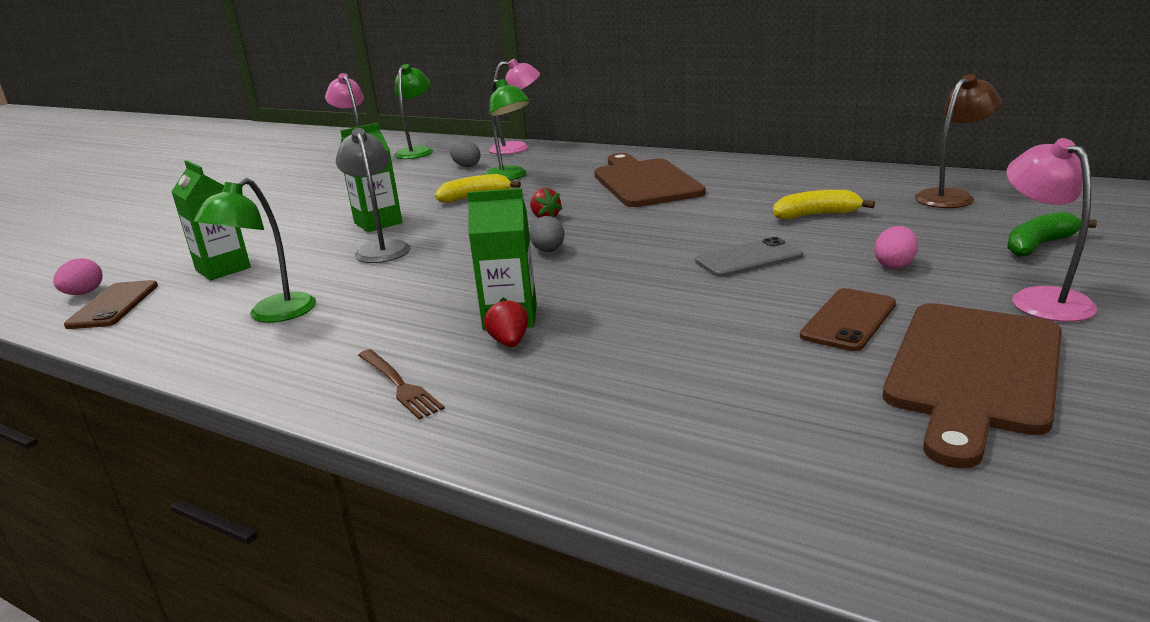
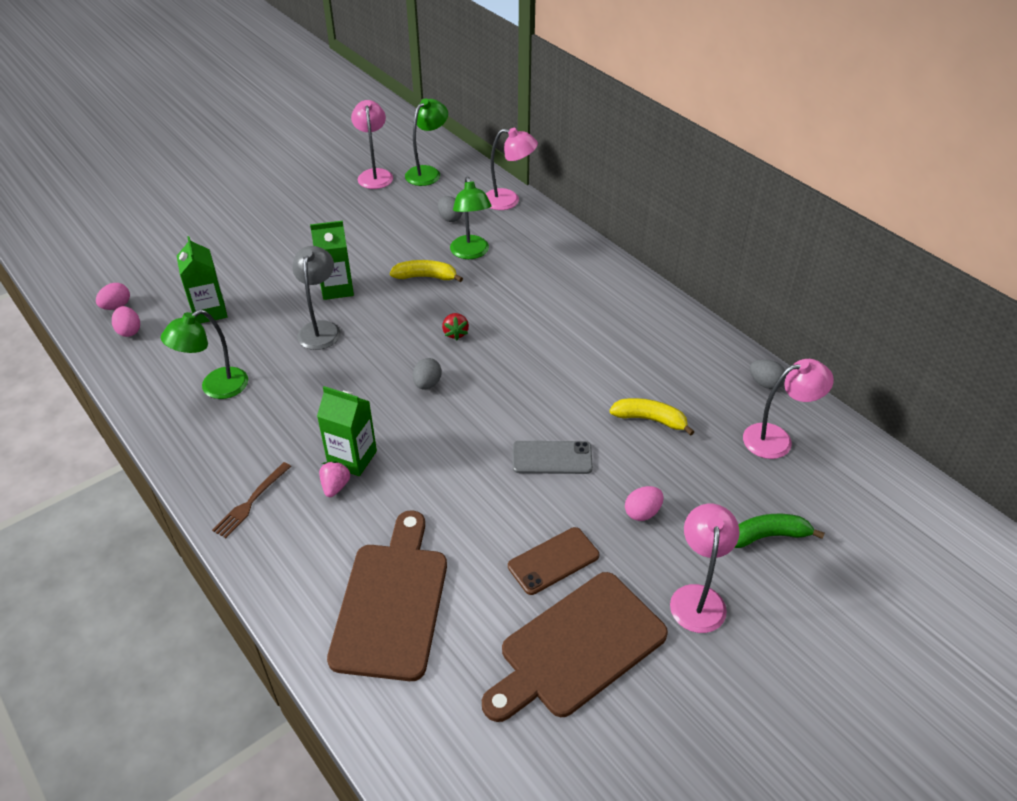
camera: 20 degrees right, 20 degrees up
(114, 305) = (129, 331): brown phone -> pink egg
(399, 385) = (251, 502): brown fork -> brown fork turned 45 degrees clockwise
(509, 342) = (335, 486): red strawberry -> pink strawberry
(644, 182) = (565, 308): brown cutting board -> brown cutting board (391, 603)
(891, 175) = (765, 383): none -> grey egg
(951, 196) = (777, 439): brown lamp -> pink lamp

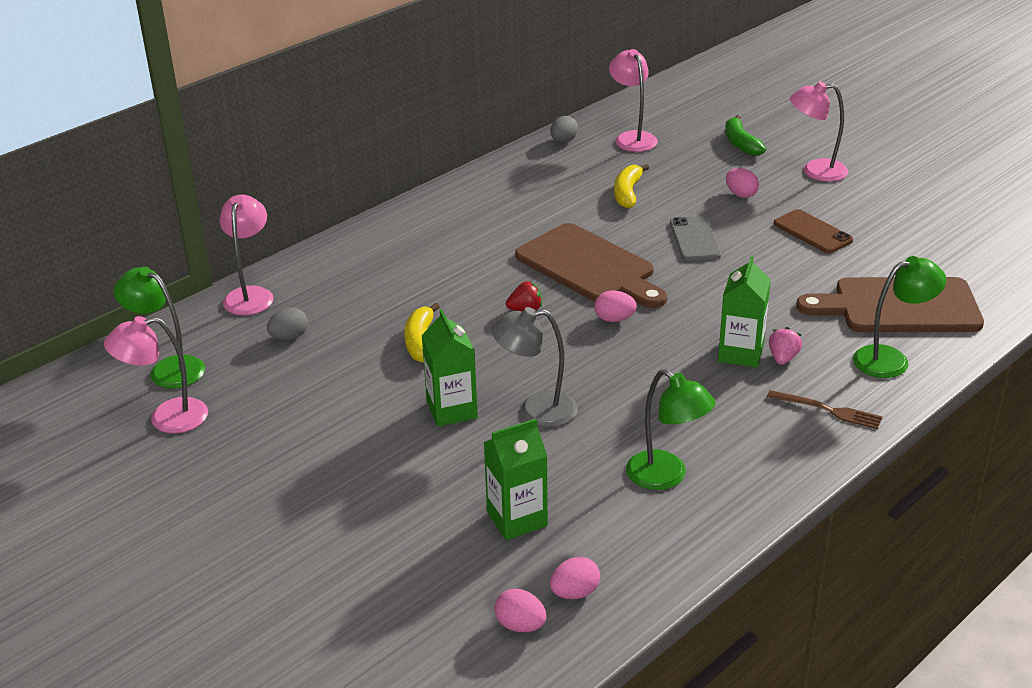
camera: 95 degrees left, 10 degrees down
(335, 486) = (783, 358): pink strawberry -> pink strawberry turned 105 degrees clockwise
(427, 384) = (614, 319): grey egg -> pink egg
(471, 253) = (368, 313): green lamp -> green lamp (891, 359)
(577, 648) = (889, 217): brown cutting board -> brown cutting board (589, 267)

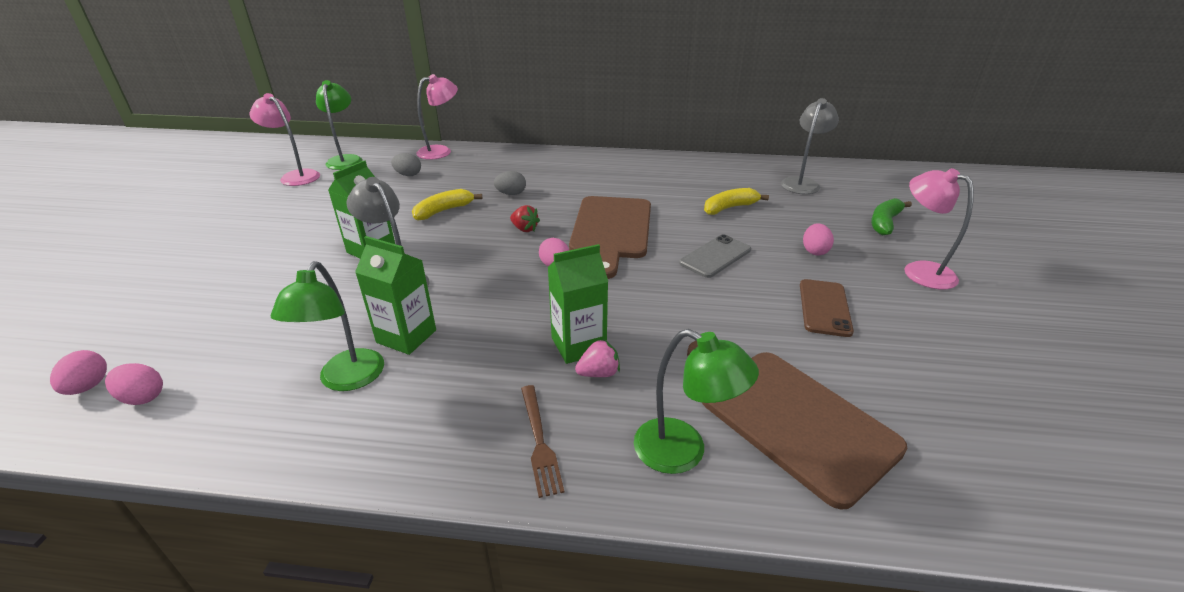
camera: 50 degrees right, 0 degrees up
(517, 519) = (243, 328): green carton -> green carton (406, 336)
(563, 141) = (750, 165): grey egg -> grey egg (511, 194)
(632, 138) = (802, 183): pink lamp -> grey lamp

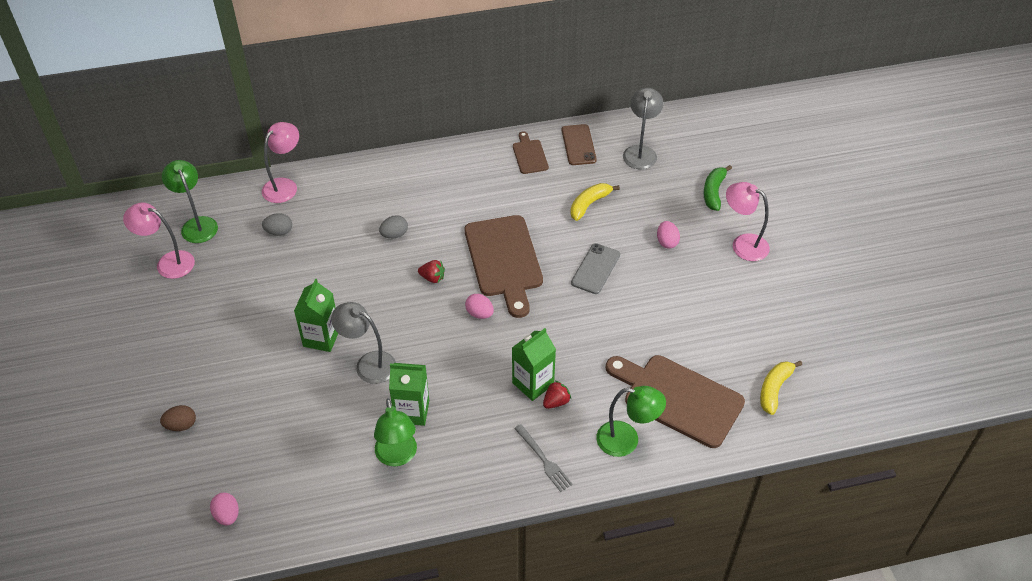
camera: 20 degrees left, 15 degrees up
(143, 397) = (273, 510): pink egg -> none
(158, 287) = (181, 425): none -> brown egg
(444, 211) = (348, 274): yellow banana -> yellow banana (774, 389)
(539, 442) = (543, 460): brown fork -> grey fork
(598, 373) = (556, 402): pink strawberry -> red strawberry
(681, 168) = (529, 155): none -> brown cutting board
(824, 307) = (684, 301): brown phone -> brown phone (578, 145)

